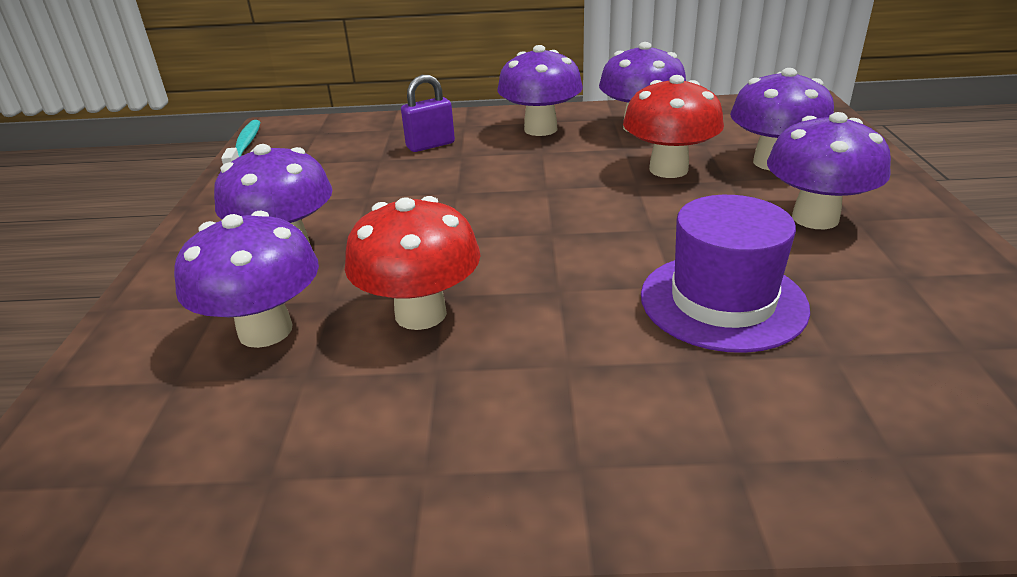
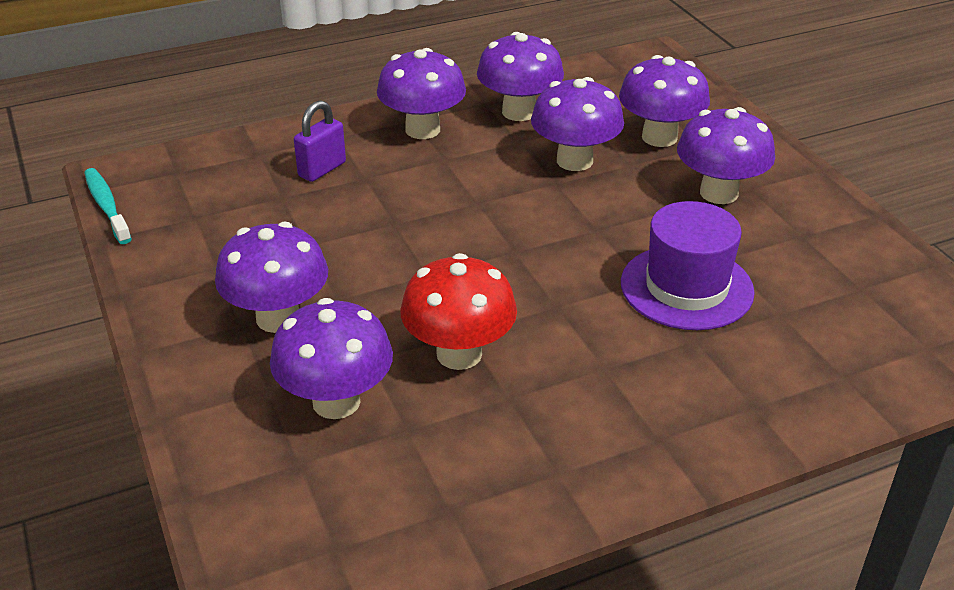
camera: 25 degrees left, 5 degrees up
(668, 169) = (574, 161): red mushroom -> purple mushroom

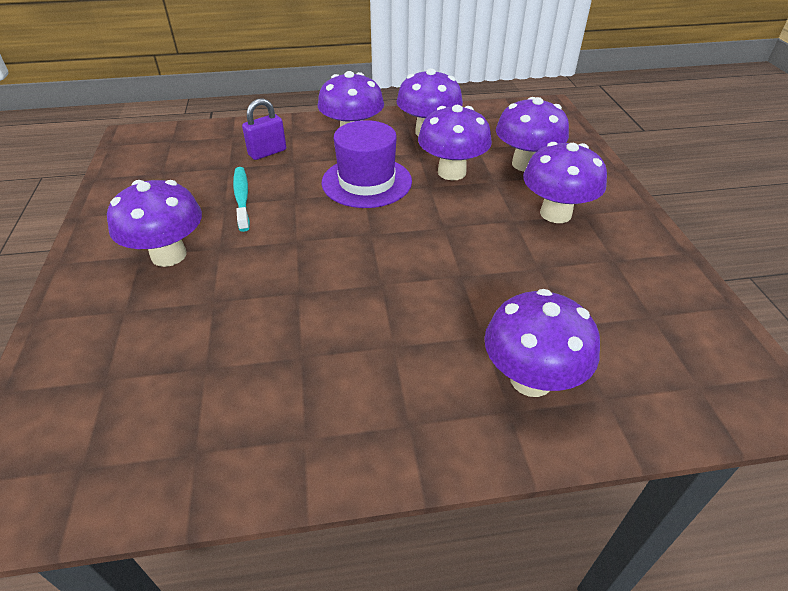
camera: 15 degrees right, 5 degrees up
(107, 206) = (112, 156): turquoise toothbrush -> turquoise toothbrush (242, 198)
(336, 402) = (167, 332): purple mushroom -> purple mushroom (531, 379)
(459, 354) = (283, 310): red mushroom -> none
(686, 287) = (495, 287): purple hat -> purple hat (366, 182)

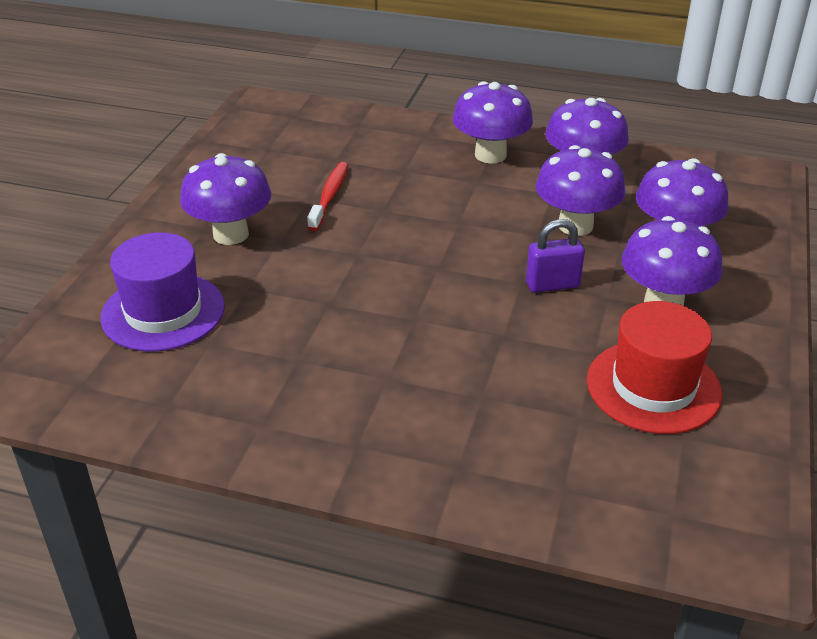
camera: 25 degrees right, 5 degrees down
(242, 198) = (330, 196): turquoise toothbrush -> red toothbrush
(267, 152) = (384, 153): purple padlock -> purple padlock (552, 285)
(366, 182) = (470, 212): purple hat -> purple hat (163, 312)
(531, 379) = (500, 449): purple mushroom -> none
(600, 281) = (653, 386): none -> red hat

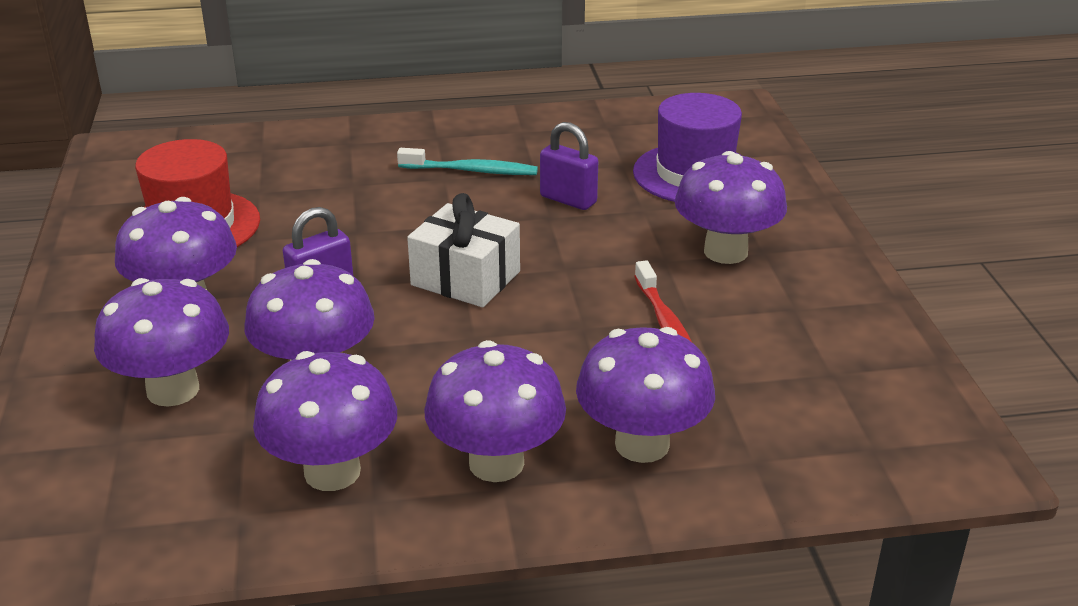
camera: 155 degrees right, 5 degrees down
(298, 316) = (568, 200): none -> purple padlock
(356, 379) = (471, 171): none -> turquoise toothbrush
(407, 144) = (642, 444): none -> purple mushroom
(437, 265) = (465, 278): none -> white gift

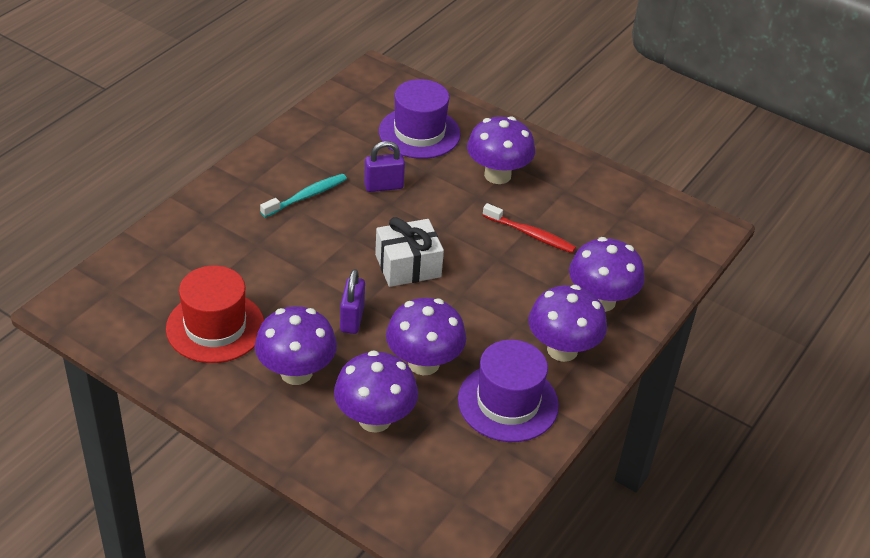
camera: 50 degrees left, 10 degrees up
(332, 472) = (508, 402): purple mushroom -> purple hat

